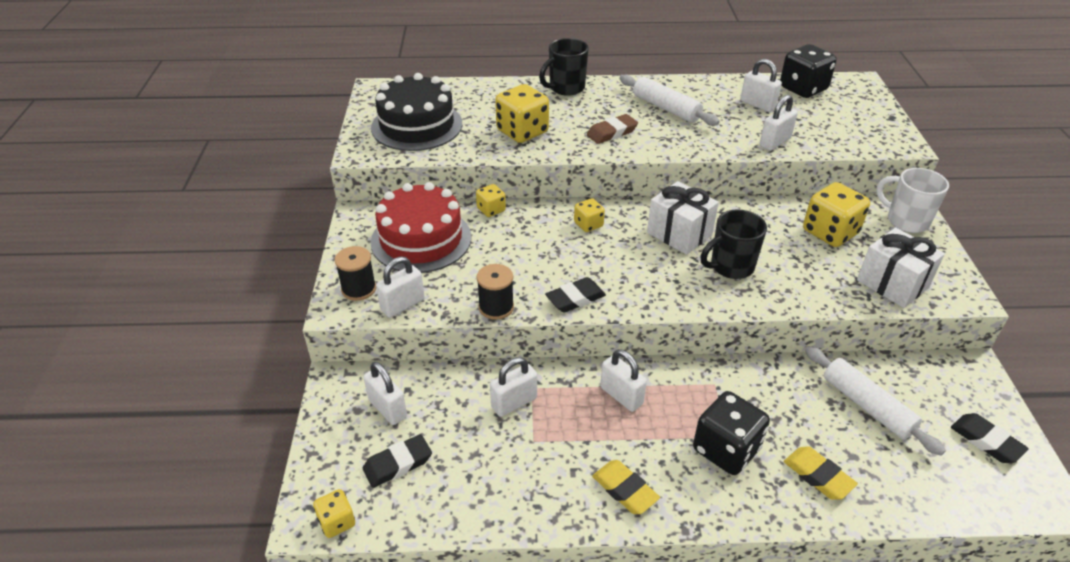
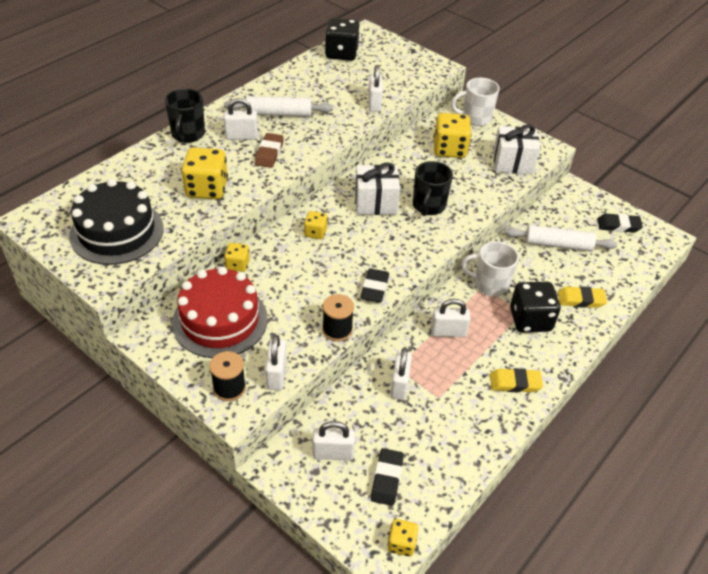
camera: 50 degrees left, 5 degrees up
(726, 387) = (489, 284): none -> white mug
(757, 104) = (330, 80): white padlock -> white padlock (241, 136)

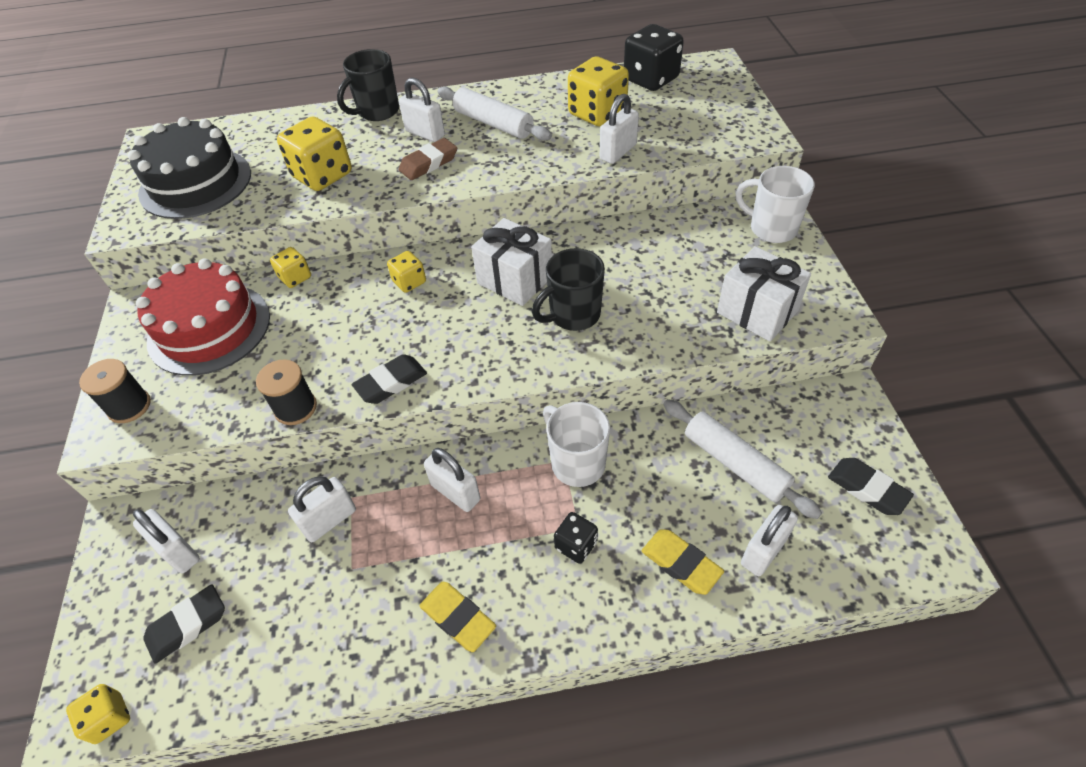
camera: 45 degrees right, 5 degrees up
(276, 375) = (182, 421): white padlock -> white padlock (763, 551)
(449, 149) = (686, 255): yellow dice -> yellow dice (597, 113)
(530, 320) = (576, 545): black dice -> black dice, size x0.54

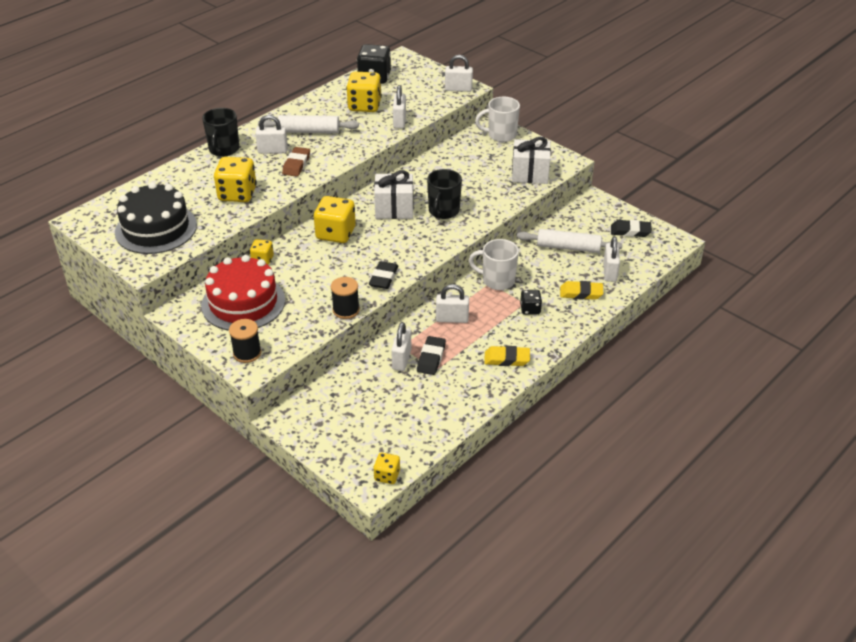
camera: 40 degrees left, 10 degrees down
(178, 551) = (336, 410): white padlock -> white padlock (458, 89)
(187, 625) = (380, 429): black eraser -> black eraser (431, 358)
(409, 282) = (335, 233): yellow dice -> yellow dice, size x1.85

